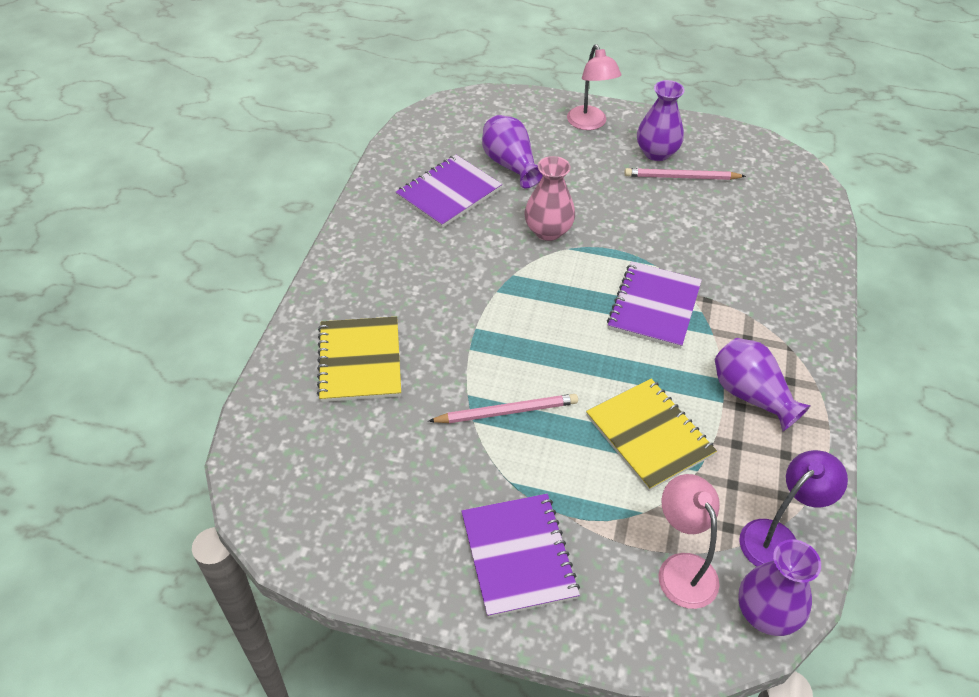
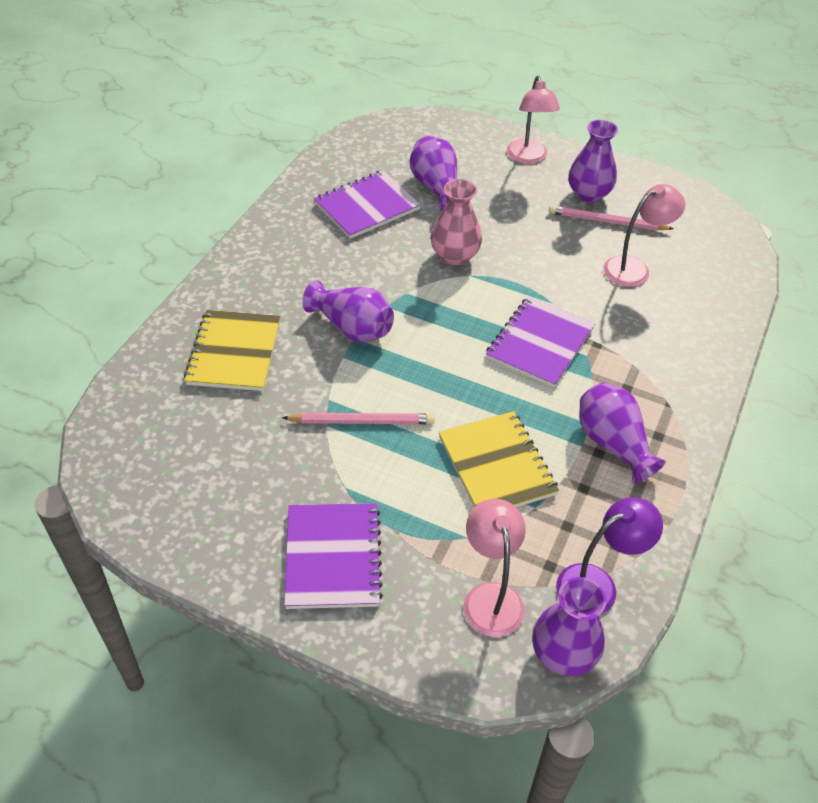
camera: 10 degrees right, 0 degrees up
(469, 318) = (352, 327): none -> purple vase
(720, 219) = (634, 268): none -> pink lamp

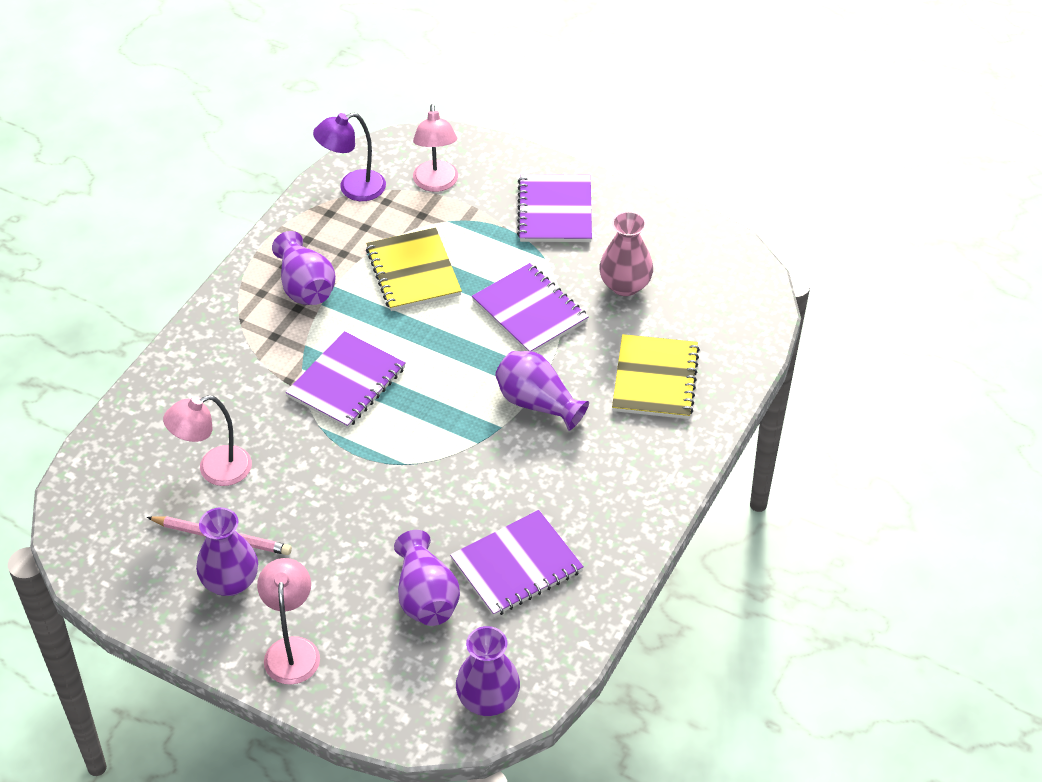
camera: 175 degrees left, 0 degrees up
(362, 421) = (529, 311): pink pencil -> purple notebook
(454, 256) = (417, 490): pink vase -> pink vase (625, 285)
(563, 654) = (390, 151): purple vase -> purple vase (488, 700)

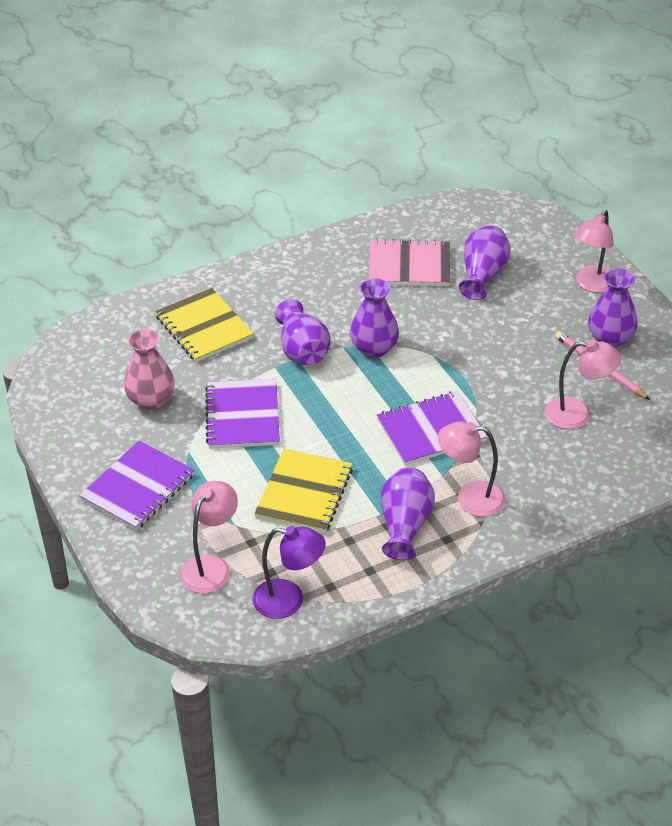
camera: 145 degrees left, 5 degrees down
(265, 337) = (470, 498): none -> pink lamp
(488, 700) = (487, 212): purple vase -> purple vase (374, 348)
(516, 565) = (409, 266): purple notebook -> pink notebook
(655, 379) = (204, 327): yellow notebook -> yellow notebook turned 75 degrees counterclockwise

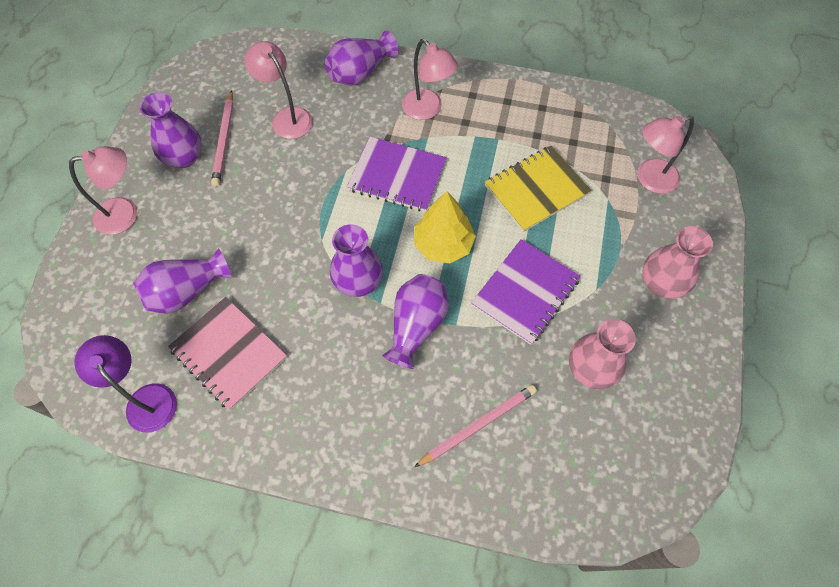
camera: 140 degrees left, 20 degrees up
(138, 487) = (661, 283): purple notebook -> pink vase
(204, 327) = (478, 425): yellow notebook -> pink pencil
(289, 601) = (613, 122): purple lamp -> purple lamp (146, 399)
(338, 408) = (443, 244): none -> yellow tree
(405, 525) = (490, 121): purple vase -> purple vase (360, 72)

